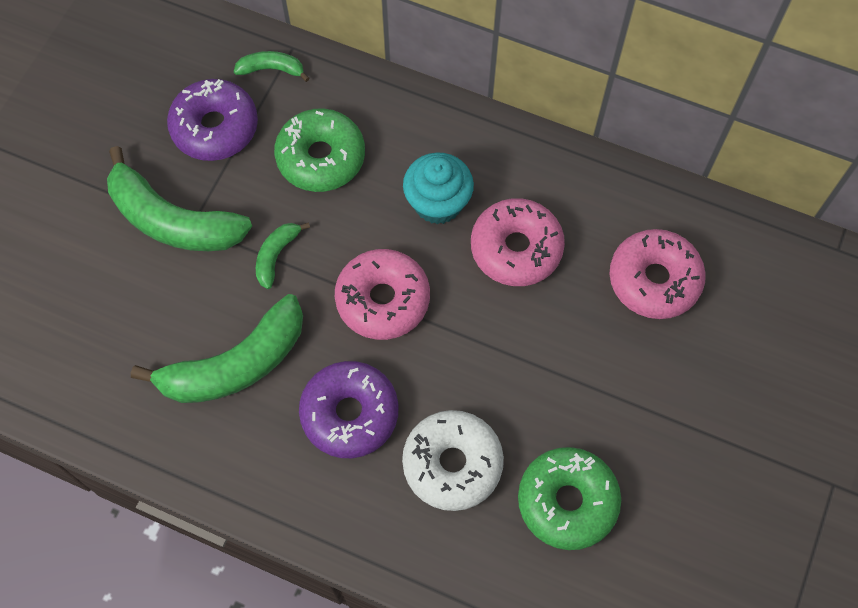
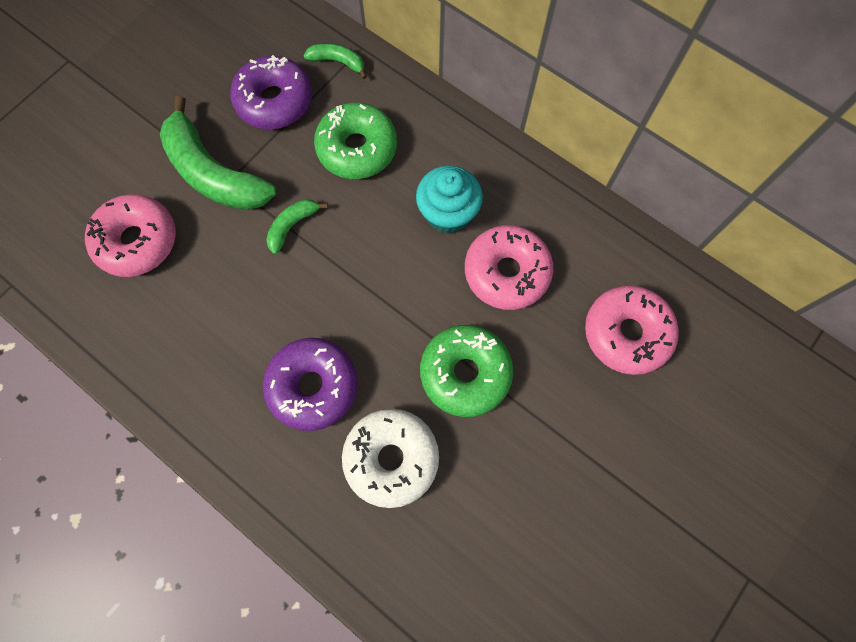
camera: 15 degrees right, 5 degrees up
(235, 364) = (227, 314): green banana -> none
(383, 300) = (373, 289): pink donut -> pink donut (137, 241)
(567, 501) = (487, 524): green donut -> green donut (465, 373)

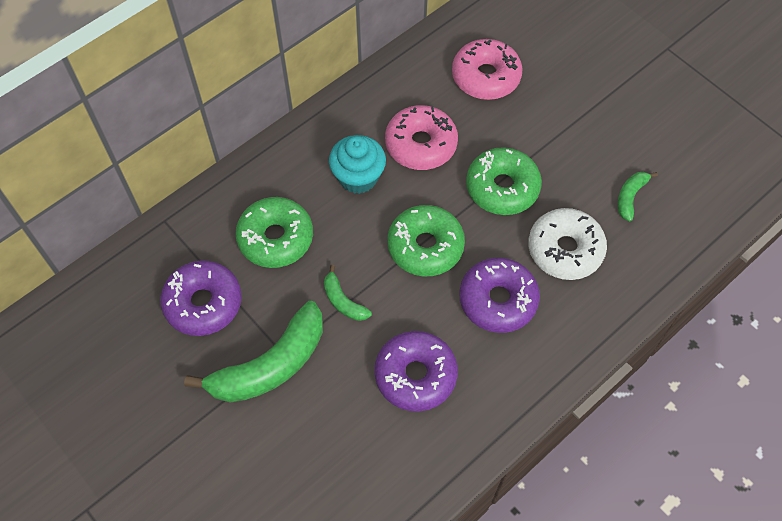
camera: 80 degrees left, 10 degrees down
(137, 241) = (329, 441): pink donut -> none
(214, 311) = (415, 375): none -> purple donut
(338, 62) = (175, 242): green banana -> green banana (630, 197)
(370, 298) = (425, 246): none -> green donut

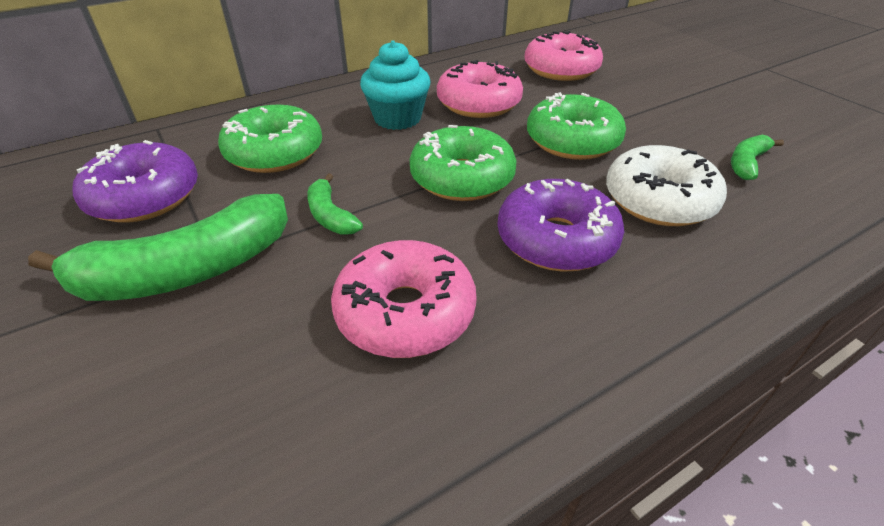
camera: 10 degrees right, 20 degrees down
(415, 375) = (405, 312): purple donut -> pink donut

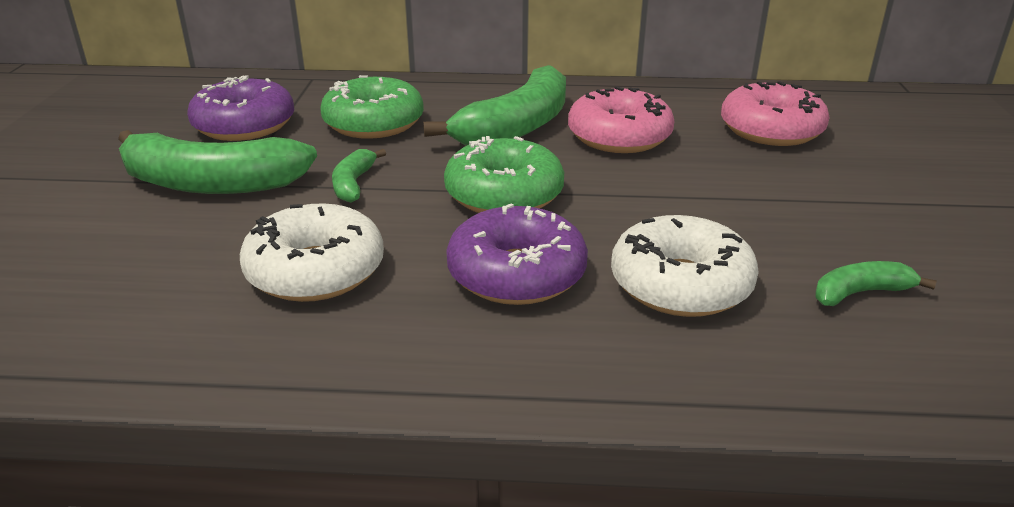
camera: 35 degrees right, 10 degrees down
(397, 118) = (516, 127): turquoise cupcake -> green banana
(405, 312) = (315, 271): pink donut -> white donut
(572, 141) = (669, 201): green donut -> none

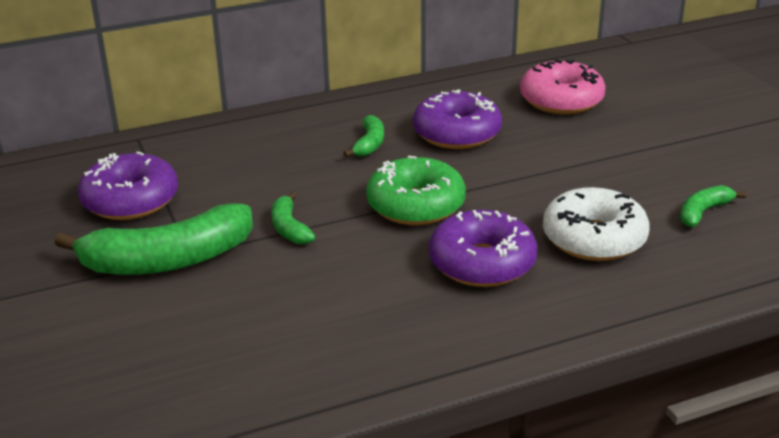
camera: 25 degrees left, 0 degrees up
(315, 271) = (337, 304): white donut -> none
(374, 123) = (246, 170): green donut -> none
(516, 127) = (369, 144): green banana -> green banana, size x0.47
(619, 137) = (457, 133): pink donut -> purple donut

